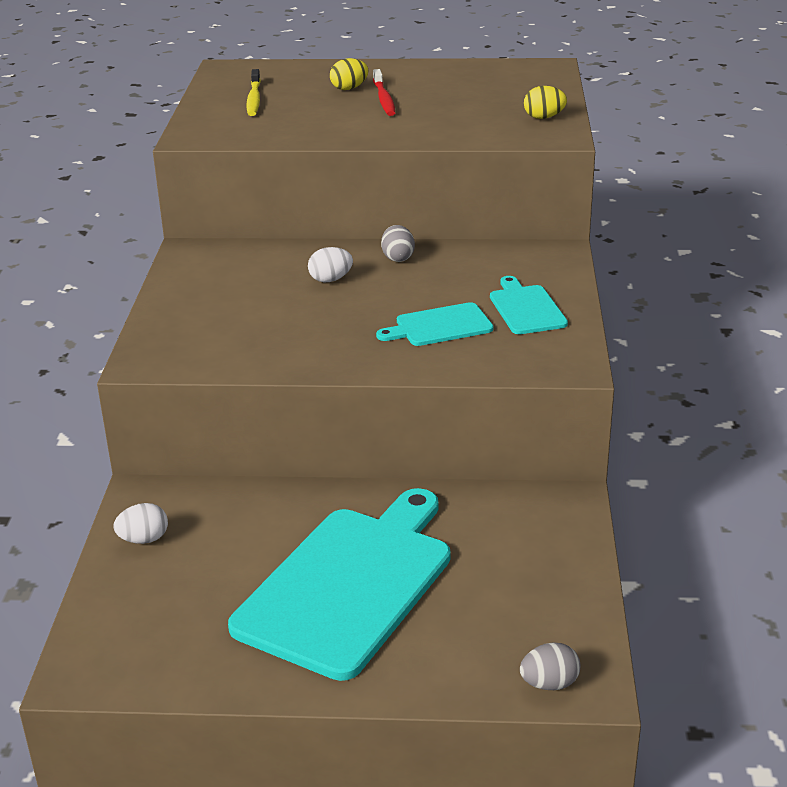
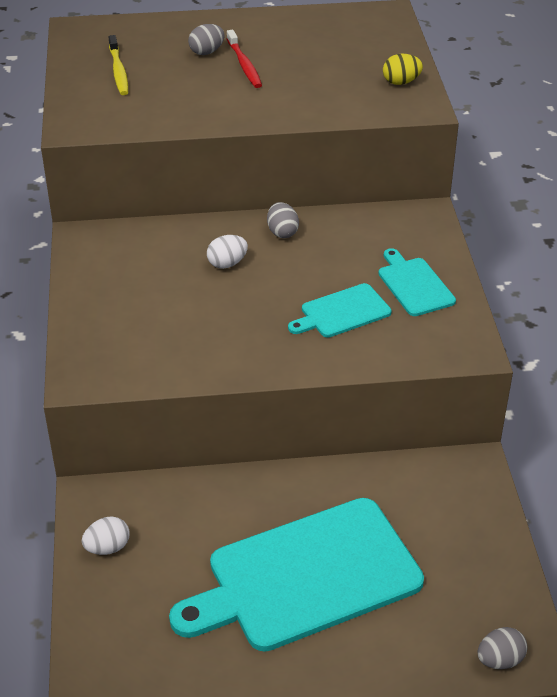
camera: 10 degrees left, 10 degrees up
(349, 88) = (207, 52): yellow egg -> grey egg
(350, 584) = (306, 576): turquoise cutting board -> turquoise cutting board turned 135 degrees counterclockwise

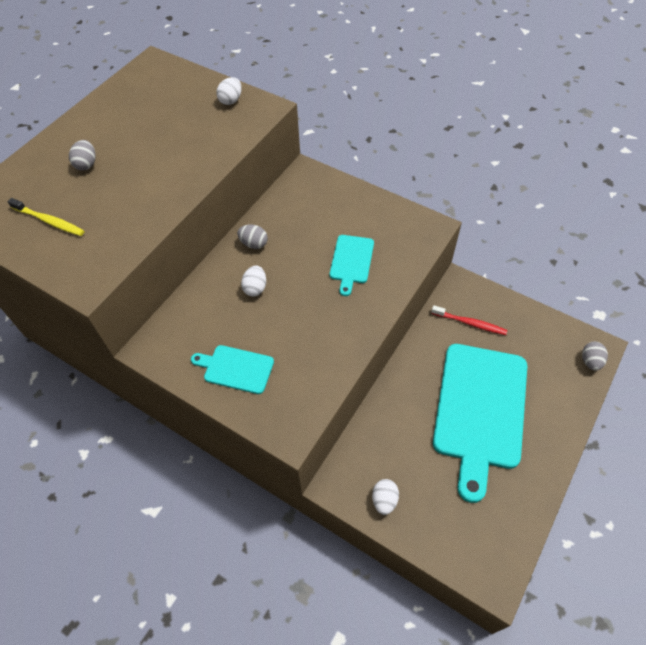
camera: 50 degrees left, 15 degrees up
(244, 64) = (124, 155): red toothbrush -> red toothbrush (469, 323)
(401, 82) = (231, 100): yellow egg -> white egg
(414, 285) = (358, 216): turquoise cutting board -> turquoise cutting board (236, 368)

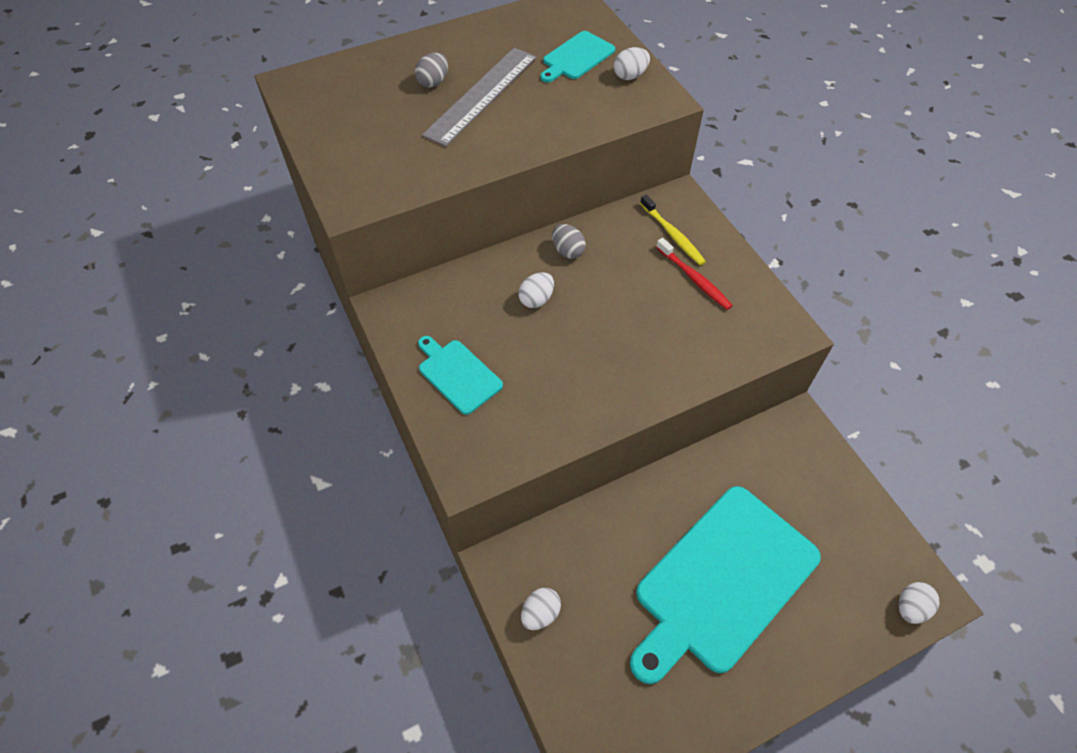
camera: 30 degrees right, 0 degrees up
(49, 221) = (359, 124): yellow toothbrush -> yellow toothbrush (672, 234)
(132, 158) = (481, 95): none -> grey ruler
(351, 261) = (663, 323): turquoise cutting board -> turquoise cutting board (576, 57)
(469, 323) = (780, 474): red toothbrush -> red toothbrush (694, 278)
(590, 361) = (910, 607): grey egg -> white egg

